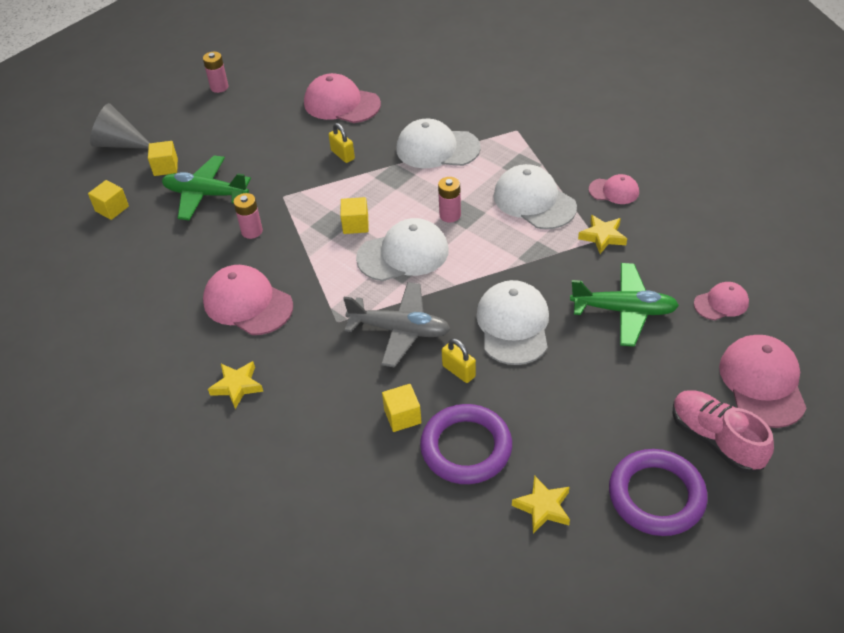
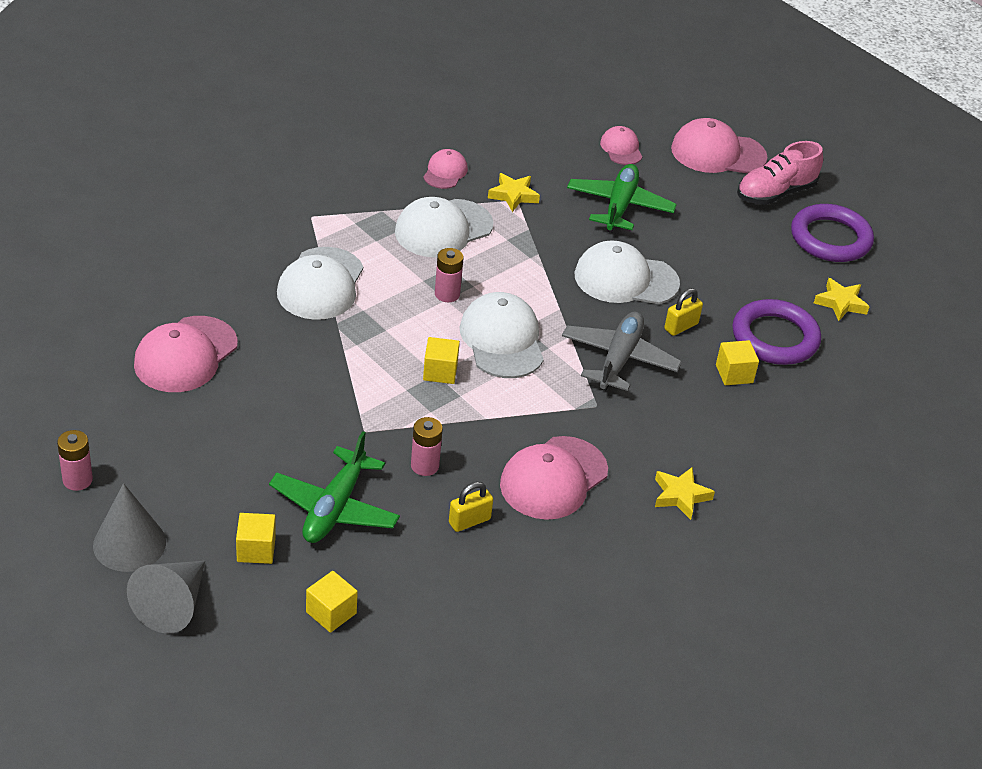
camera: 90 degrees left, 5 degrees down
(168, 117) = (129, 543): none -> grey cone
(342, 155) = (300, 367): yellow padlock -> yellow padlock (469, 521)

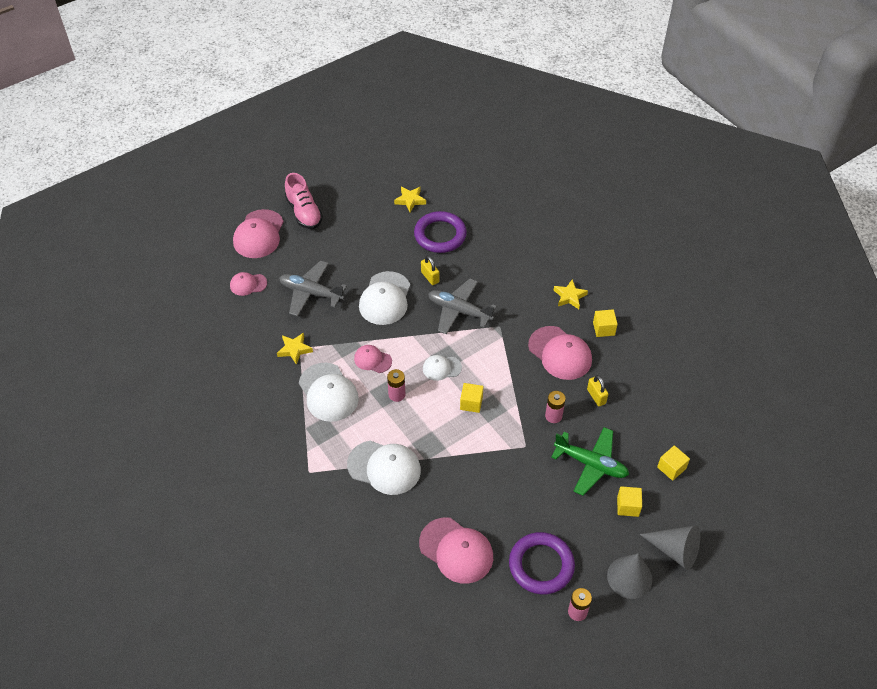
camera: 80 degrees left, 10 degrees up
(445, 172) = (264, 387): pink cap -> pink cap (372, 360)
(502, 340) = (441, 368): white cap -> white cap, size x0.56
(619, 206) = (311, 293): green plane -> grey plane
(734, 374) = (471, 258): yellow cube -> yellow cube (603, 329)
(830, 238) = (350, 194): purple ring -> purple ring (541, 565)

